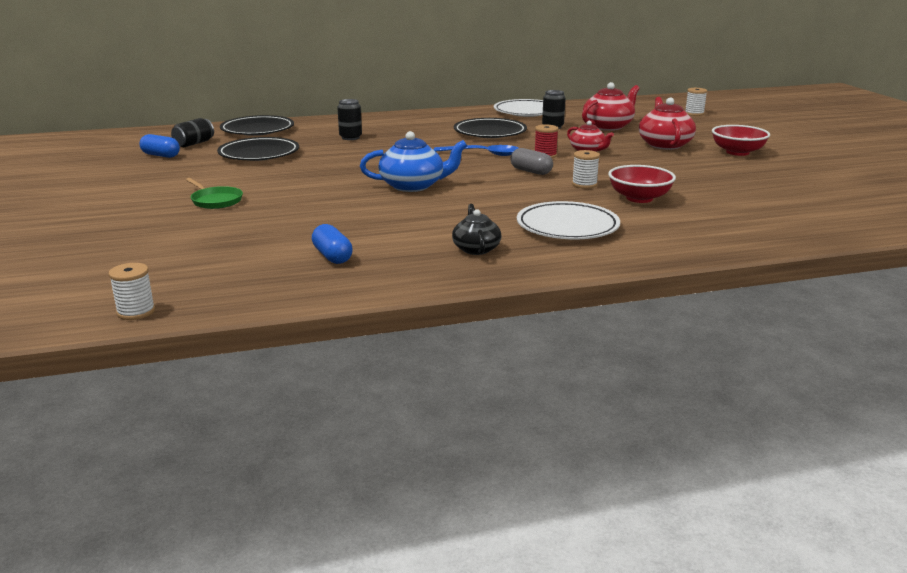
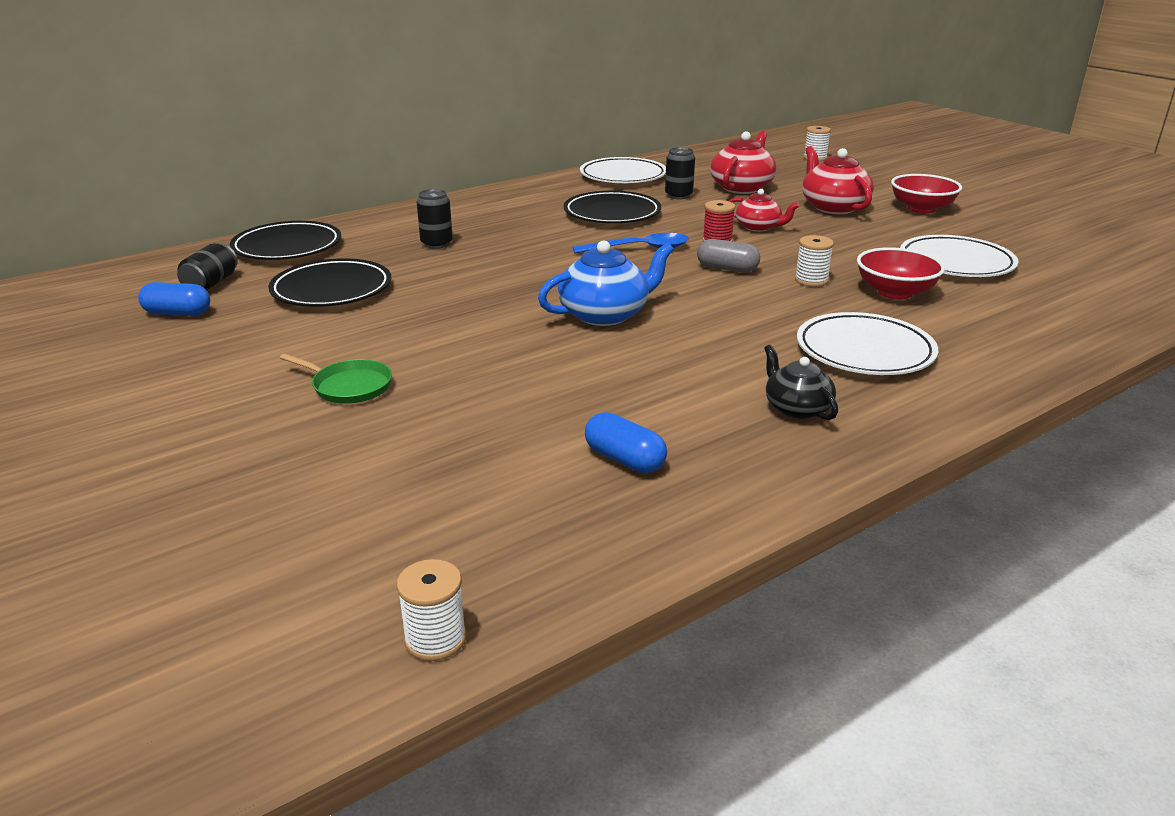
camera: 20 degrees left, 5 degrees up
(715, 187) = (956, 263): none -> white plate

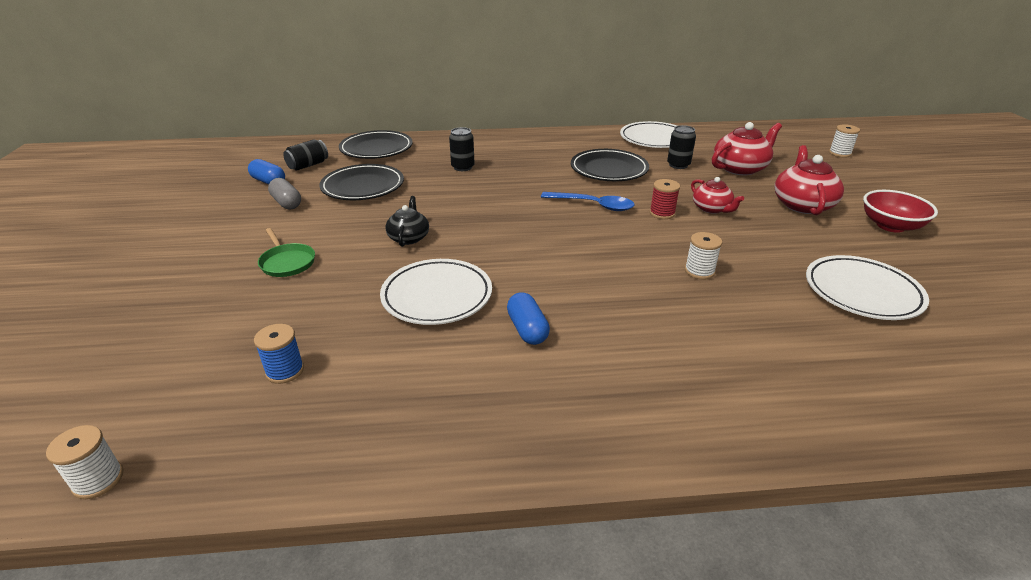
camera: 30 degrees right, 5 degrees up
(509, 478) = (285, 371): none -> blue spool
(605, 314) = (503, 255): blue teapot -> none
(624, 460) = (369, 387): blue capsule -> blue capsule (527, 329)
(727, 269) = (641, 241): grey capsule -> grey capsule (287, 203)
(796, 408) = (544, 391): black teapot -> black teapot (409, 237)
(864, 351) = (666, 356): white plate -> white plate (437, 296)
(895, 292) = (763, 305): red bowl -> none

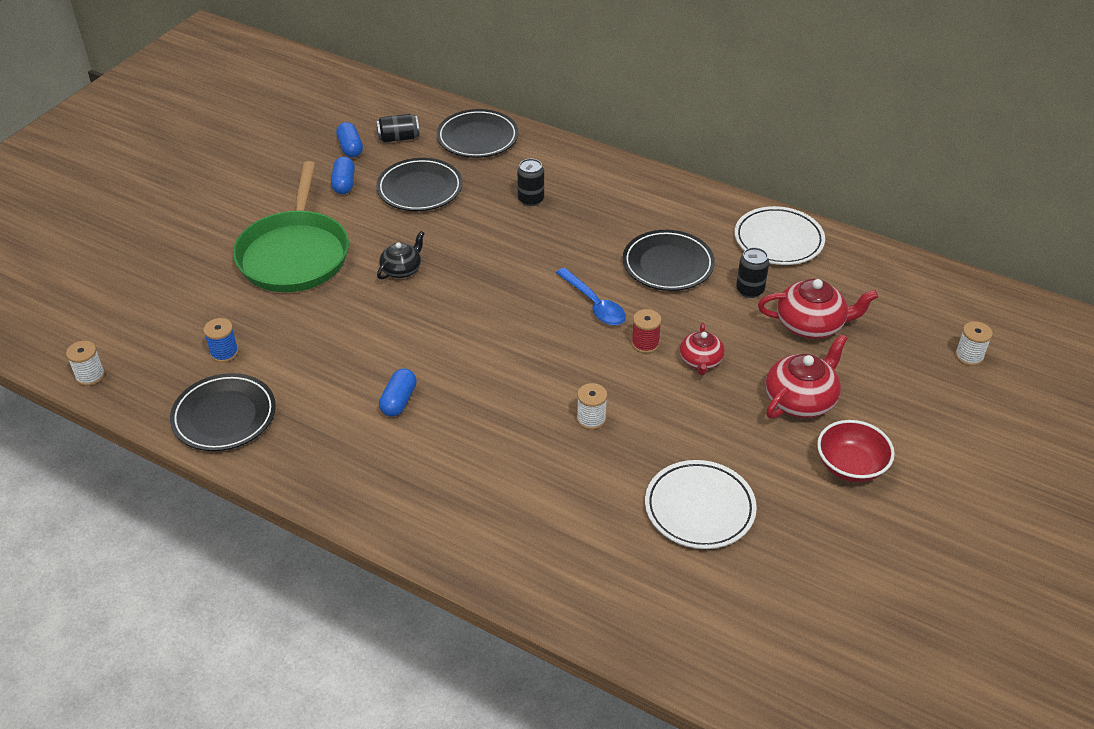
camera: 35 degrees right, 10 degrees up
(287, 203) = (344, 184): grey capsule -> blue capsule
(287, 262) = (295, 254): green pan -> green pan, size x2.34
(348, 434) = (224, 416): none -> black plate
(437, 296) = (367, 340): white plate -> none

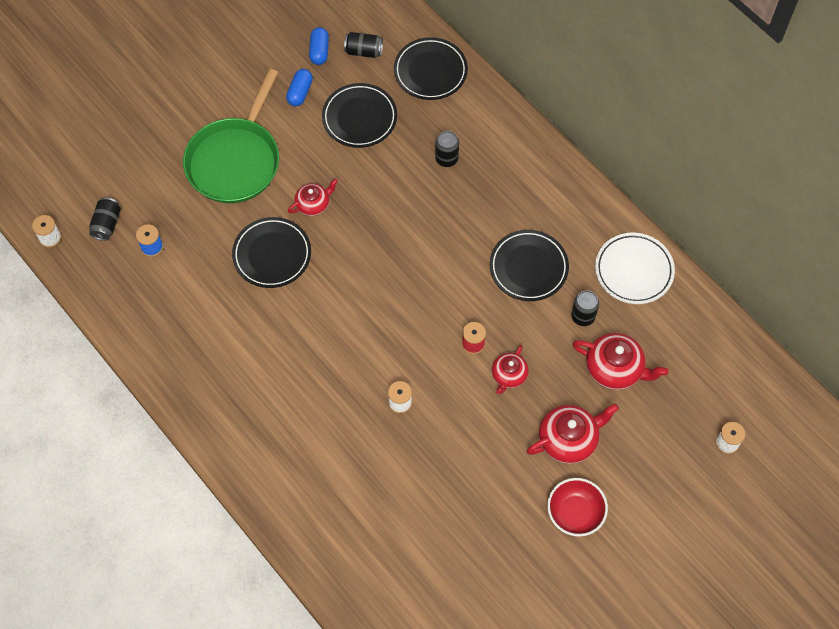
camera: 20 degrees right, 20 degrees up
(159, 346) = (107, 224): none -> black can
(224, 416) = (134, 309): black plate -> black plate (272, 255)
(399, 401) = (264, 337): blue capsule -> none
(402, 269) = (313, 204): black teapot -> red teapot
(594, 304) = (450, 290): blue spoon -> none
(699, 508) = (444, 510): white plate -> none

